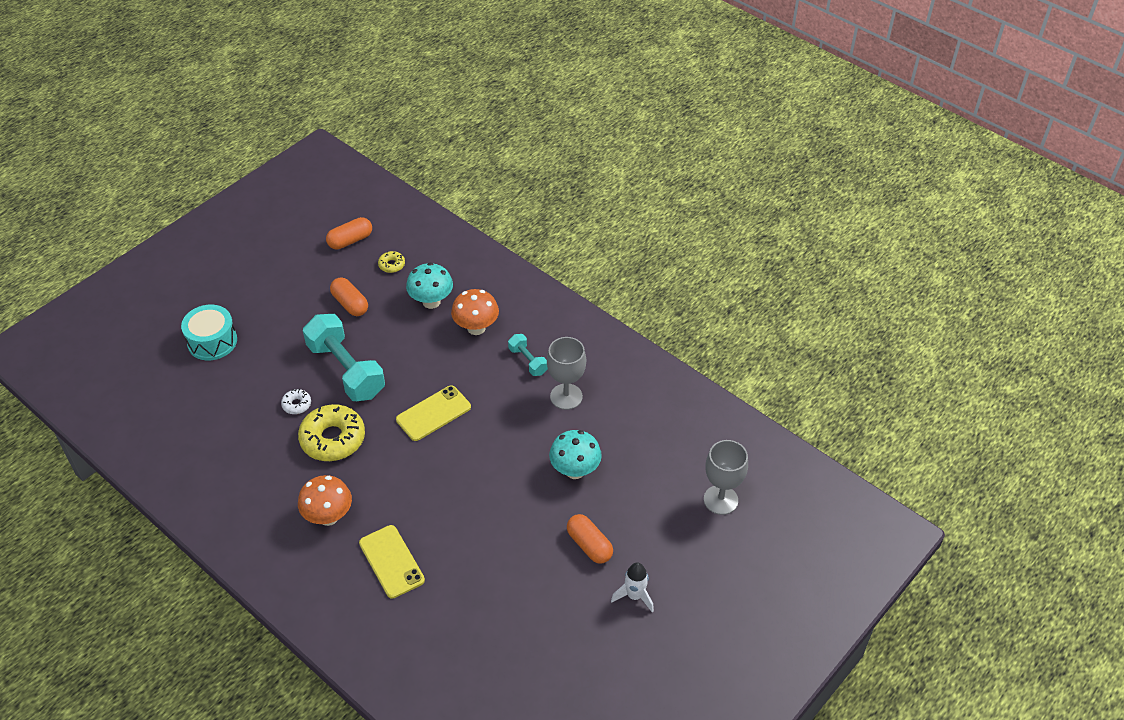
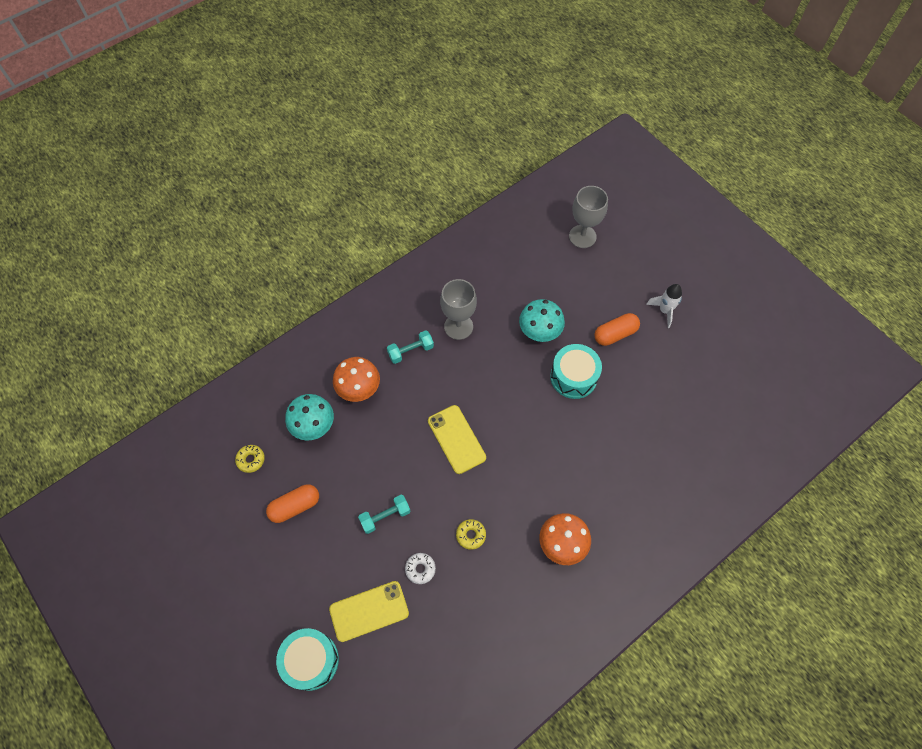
camera: 80 degrees left, 15 degrees up
(333, 439) = (471, 535): yellow donut -> yellow donut, size x0.46
(346, 370) = (385, 516): turquoise dumbbell -> turquoise dumbbell, size x0.48
(350, 240) = (200, 500): orange capsule -> none
(391, 561) = (616, 491): yellow phone -> yellow phone (369, 611)
(524, 509) = (573, 377): none -> turquoise drum

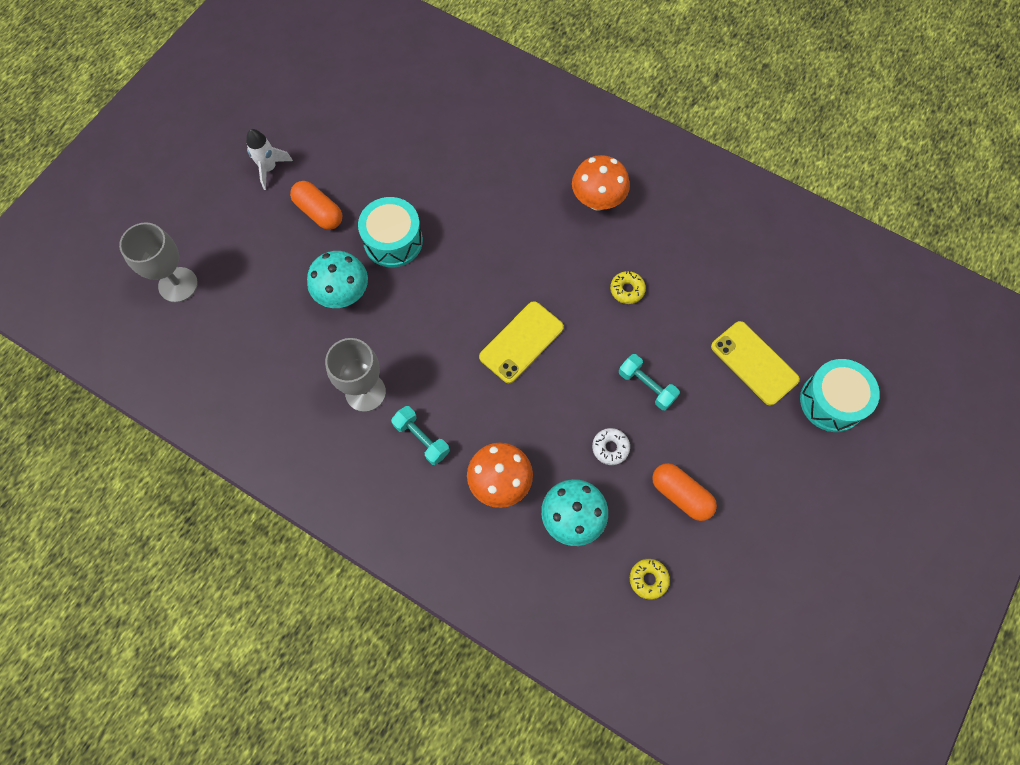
camera: 110 degrees left, 5 degrees up
(420, 569) = (686, 328): white donut -> white donut (610, 448)

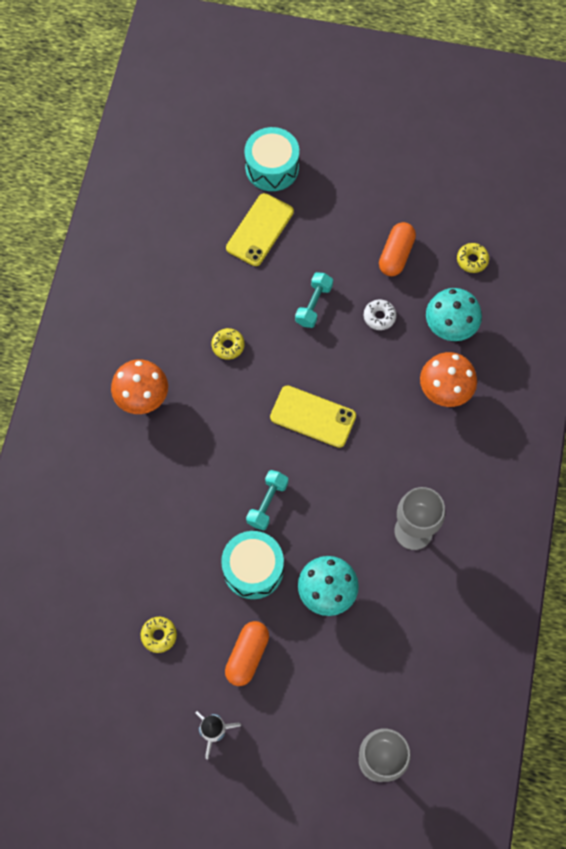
camera: 110 degrees left, 0 degrees up
(369, 151) = (159, 635): none -> yellow donut
(421, 439) = (435, 467): turquoise dumbbell -> turquoise dumbbell (267, 503)

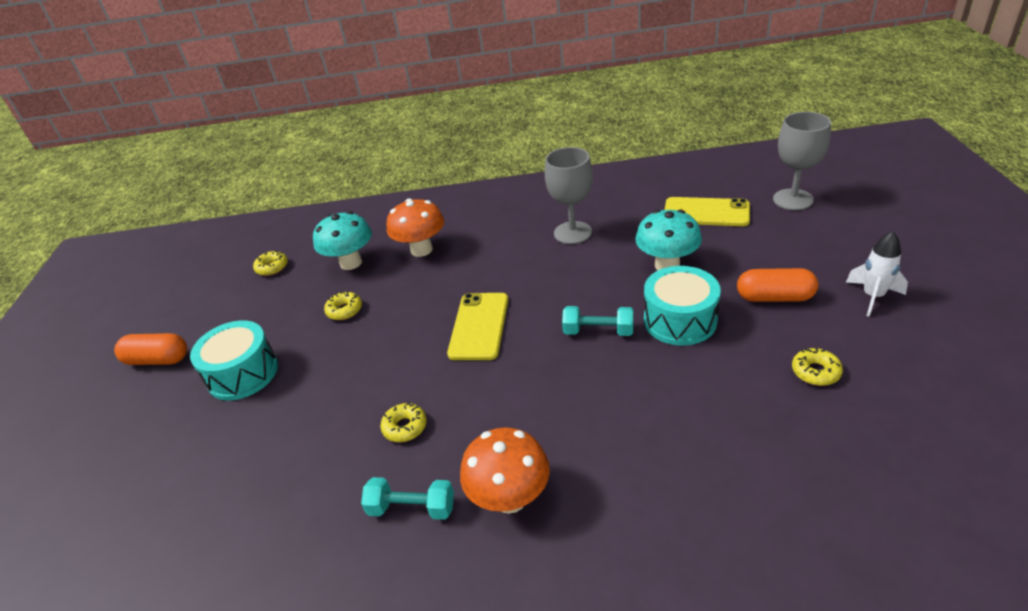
camera: 100 degrees left, 30 degrees down
(259, 230) = (223, 447): yellow phone -> yellow phone (706, 212)
(272, 167) = (120, 464): turquoise drum -> turquoise drum (243, 374)
(313, 305) = (334, 364): turquoise dumbbell -> turquoise dumbbell (412, 508)
(379, 317) = (344, 310): white donut -> yellow donut
(396, 255) = (265, 318): orange capsule -> orange capsule (158, 360)

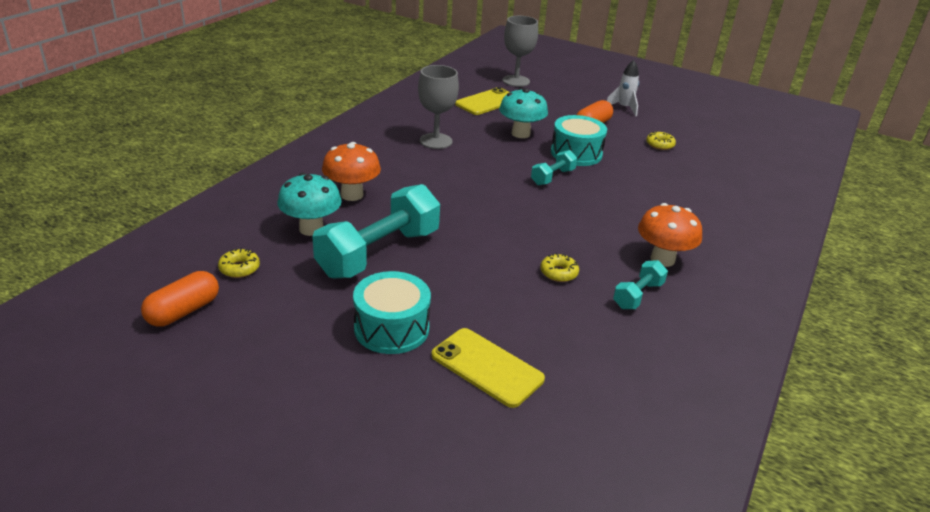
camera: 65 degrees left, 5 degrees down
(158, 360) = (288, 376): orange capsule -> orange capsule (183, 311)
(344, 310) = (379, 253): yellow donut -> turquoise dumbbell
(479, 326) = (488, 209): yellow phone -> yellow phone (487, 367)

